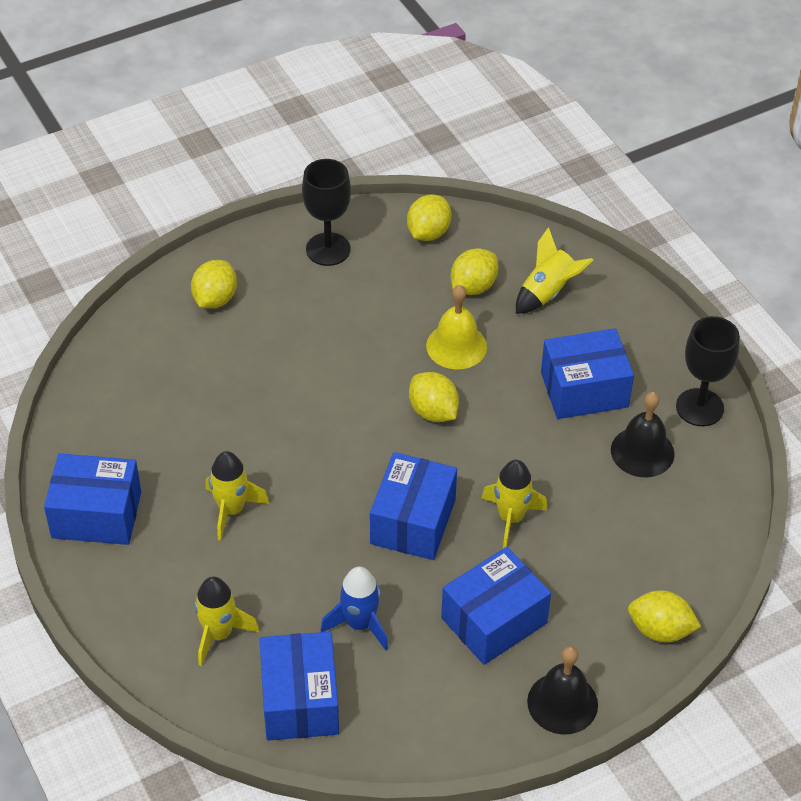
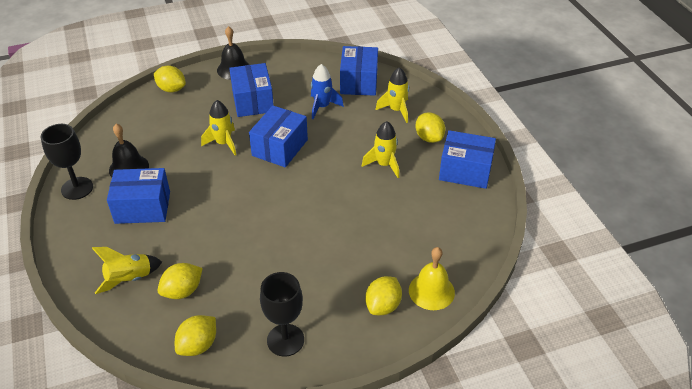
camera: 170 degrees left, 5 degrees down
(433, 412) = (246, 205): yellow lemon -> yellow lemon (429, 138)
(456, 346) = (214, 247): yellow bell -> yellow bell (431, 291)
(494, 620) = (253, 101): blue box -> blue box turned 75 degrees counterclockwise

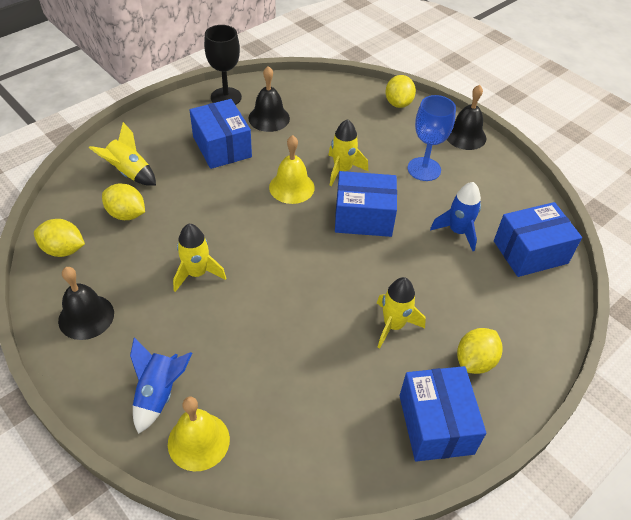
camera: 65 degrees right, 5 degrees up
(222, 177) = (291, 187): none -> yellow bell
(253, 101) = (424, 169): blue box -> blue goblet
(285, 340) = (86, 316): black goblet -> black bell
(383, 306) = (159, 394): yellow lemon -> blue rocket
(396, 110) = (505, 308): yellow rocket -> yellow rocket (197, 273)

